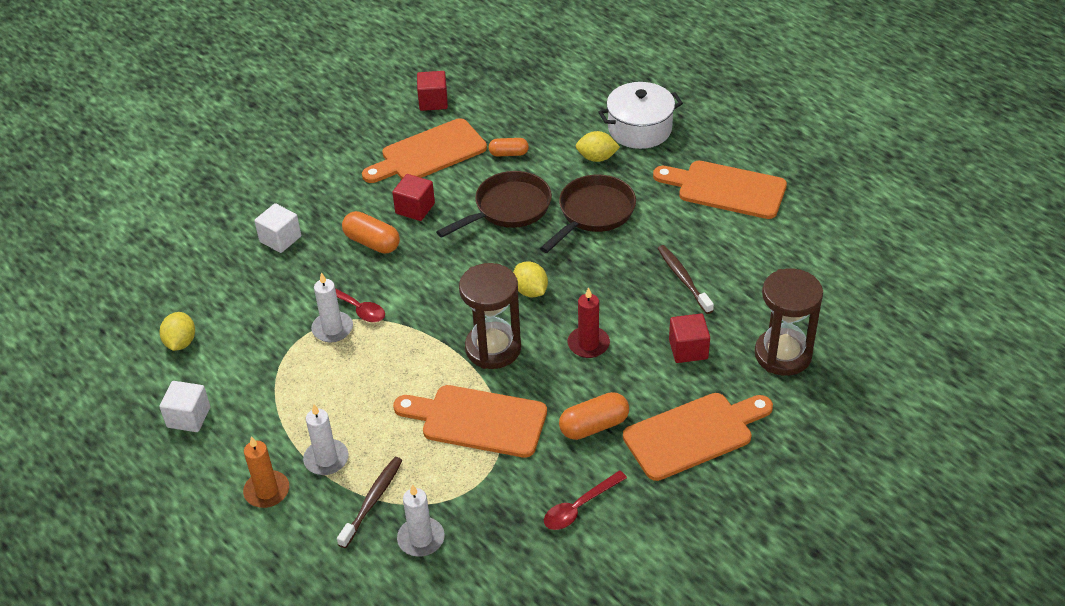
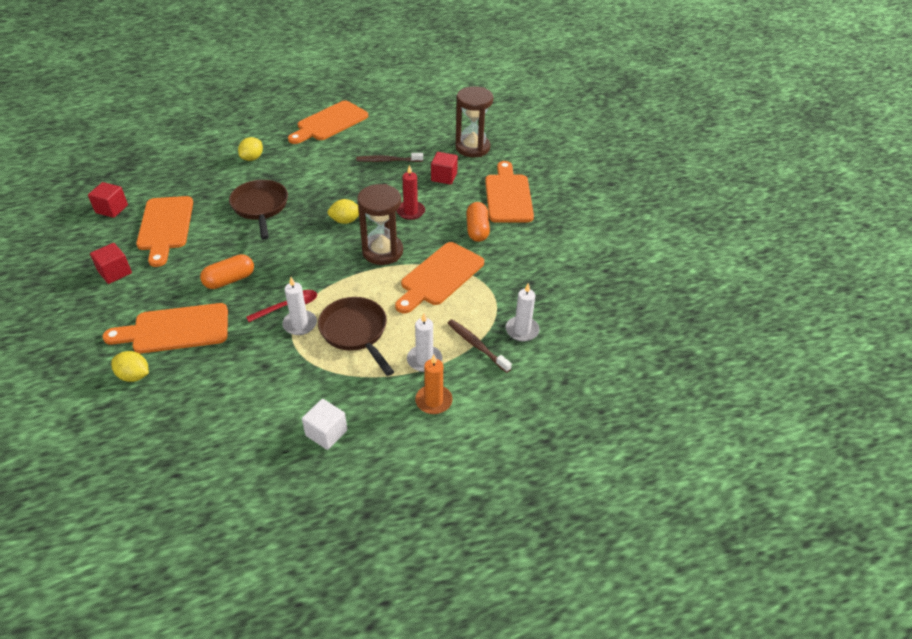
camera: 70 degrees left, 0 degrees up
(181, 342) = (238, 420): yellow lemon -> yellow lemon (134, 376)
(280, 239) = (175, 329): white cube -> orange cutting board
(415, 208) = (216, 249): red cube -> red cube (115, 272)
(508, 154) = (207, 191): orange capsule -> none
(579, 507) = (535, 254): red spoon -> none
(593, 213) = (300, 175): brown pan -> brown pan (355, 332)
(640, 129) = (244, 134): white pot -> none

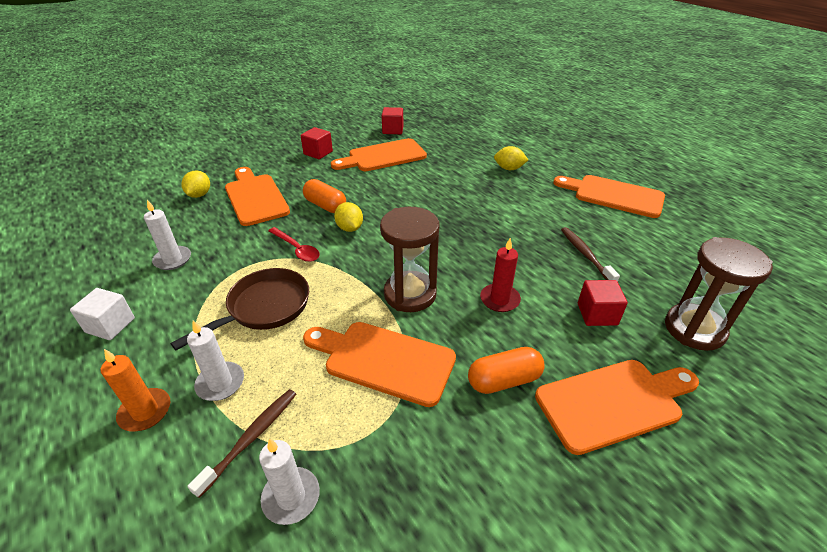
camera: 75 degrees right, 5 degrees down
(260, 207) = (437, 193): brown pan -> none
(300, 324) = (272, 264): white candle -> white candle (173, 259)
(345, 221) = (449, 251): yellow lemon -> yellow lemon (349, 228)

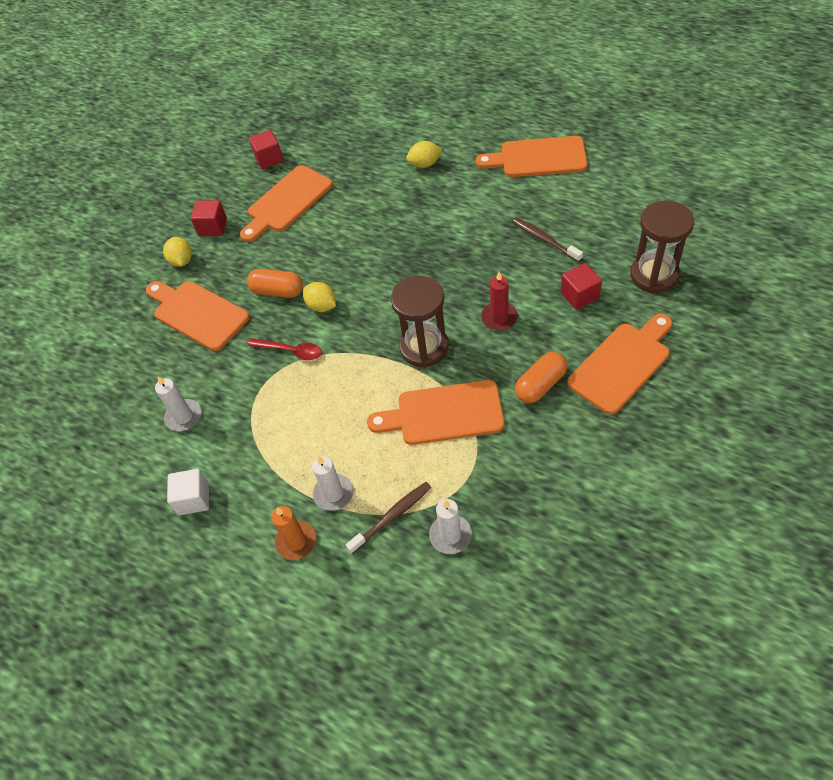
camera: 20 degrees left, 15 degrees up
(199, 195) = (135, 337): yellow lemon -> yellow lemon (182, 261)
(251, 438) = (392, 516): brown toothbrush -> brown toothbrush turned 45 degrees clockwise
(264, 307) = (312, 419): brown pan -> none

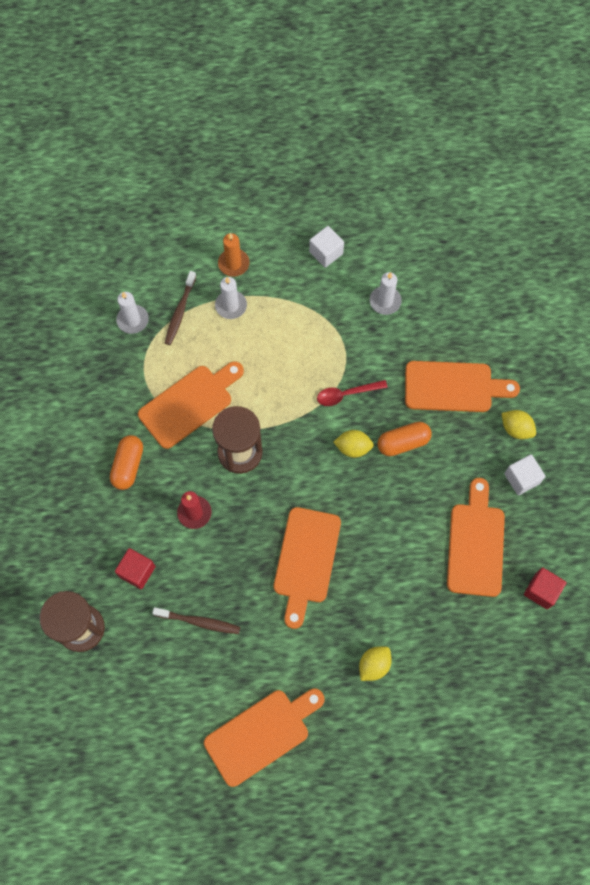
camera: 140 degrees right, 15 degrees up
(212, 227) = (521, 478): red cube -> white cube
(622, 364) = (72, 518): orange cutting board -> orange cutting board (306, 560)

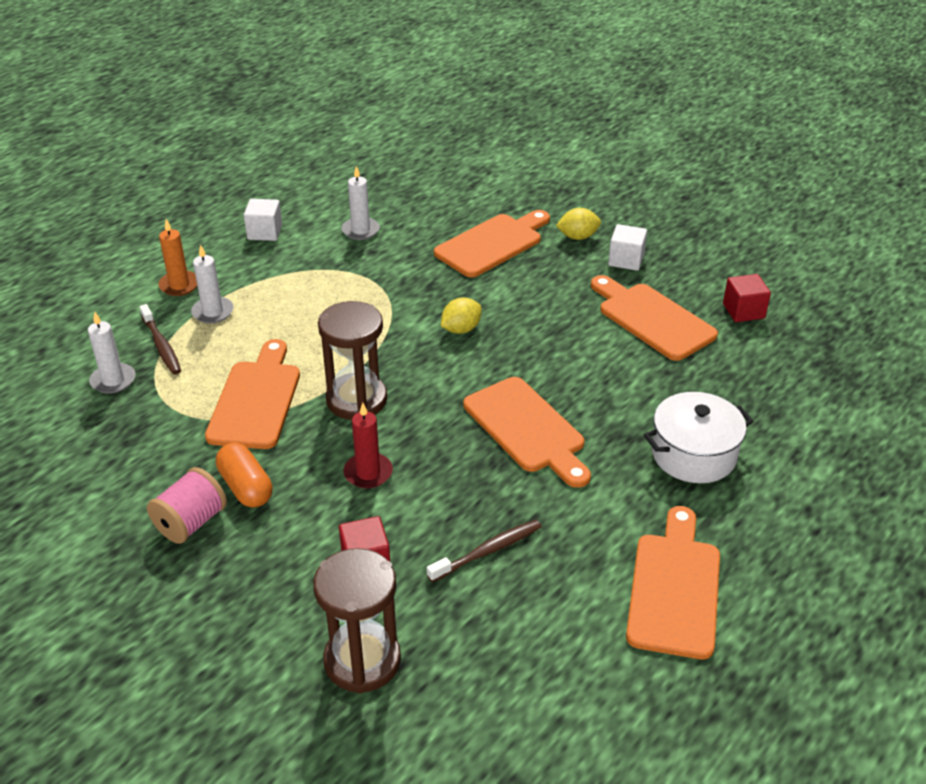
camera: 45 degrees left, 30 degrees down
(83, 466) = (191, 522): none -> pink spool
(346, 394) = (406, 301): red spoon -> none
(374, 665) = (693, 454): yellow lemon -> white pot
(403, 442) = (500, 299): orange capsule -> none

